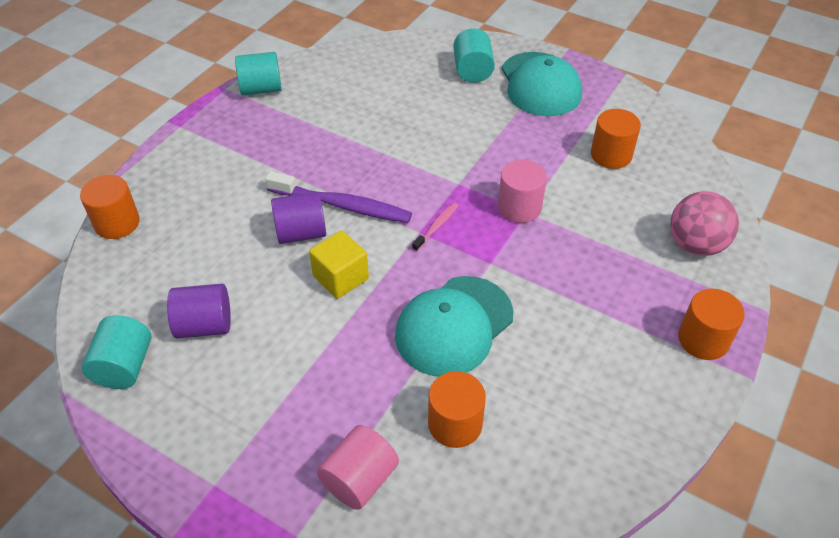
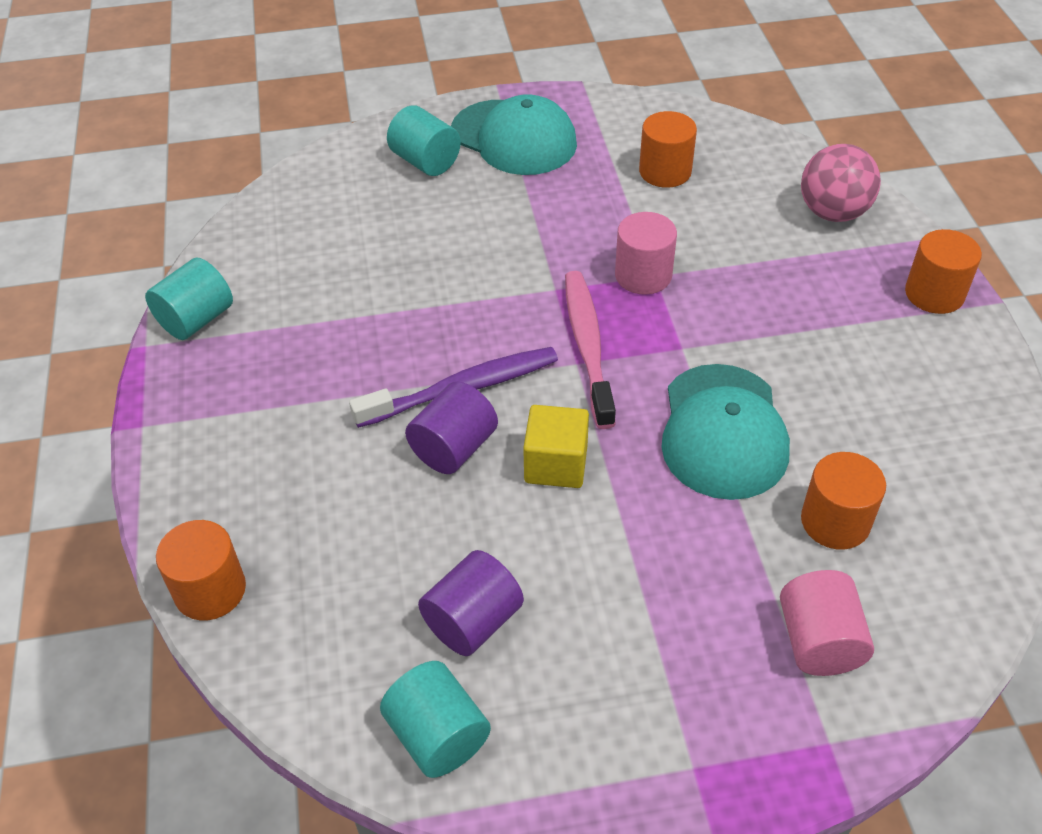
camera: 40 degrees left, 0 degrees up
(436, 226) = (587, 346): pink toothbrush -> pink toothbrush, size x2.05

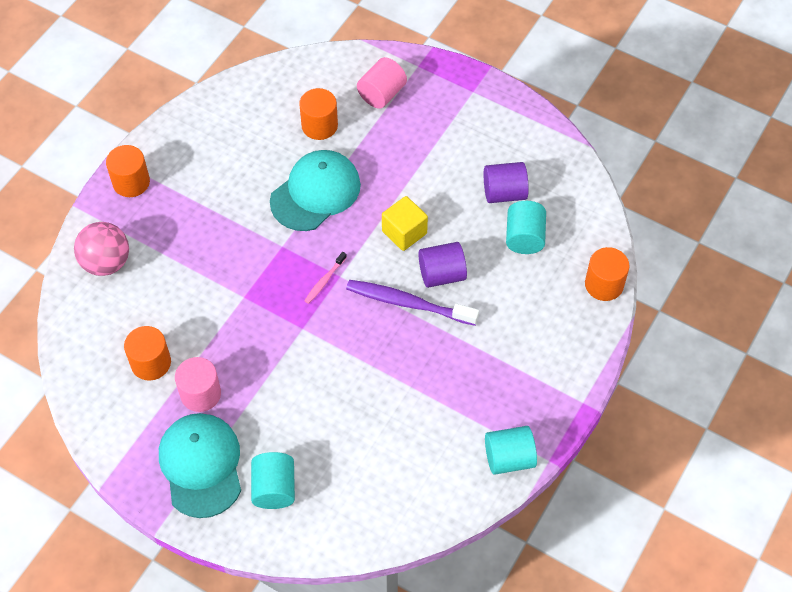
camera: 140 degrees left, 10 degrees up
(438, 735) = (554, 163): turquoise cylinder -> turquoise cylinder (524, 237)
(587, 346) = (324, 281): pink toothbrush -> pink toothbrush, size x0.49
(643, 275) = (249, 301): pink cylinder -> pink cylinder (200, 394)

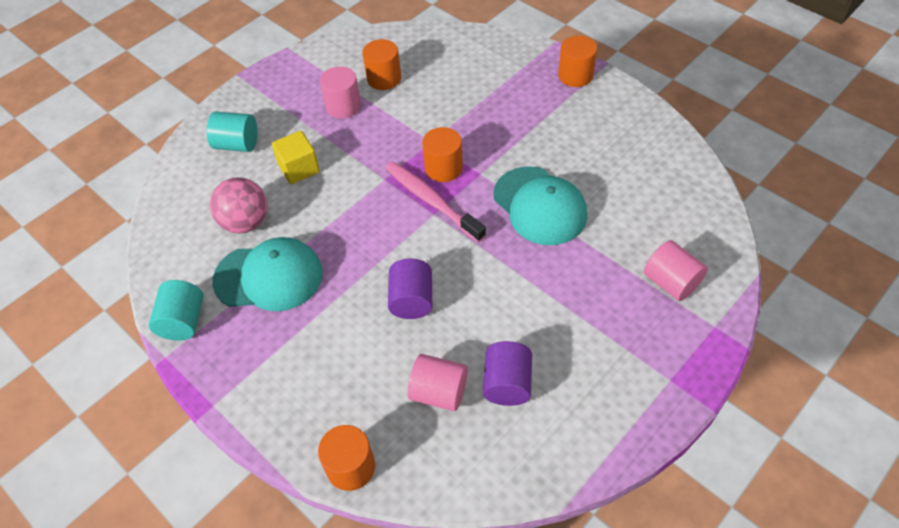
camera: 105 degrees right, 5 degrees down
(106, 262) = (491, 57): pink ball -> pink ball (245, 222)
(201, 465) = (278, 102): turquoise cap -> turquoise cap (269, 277)
(319, 125) = (629, 219): orange cylinder -> orange cylinder (443, 168)
(324, 281) = (431, 201): pink toothbrush -> pink toothbrush, size x2.05
(404, 232) = (473, 275): yellow cube -> yellow cube (299, 168)
(408, 303) = (385, 265): purple toothbrush -> none
(524, 237) = (439, 392): turquoise cylinder -> pink cylinder

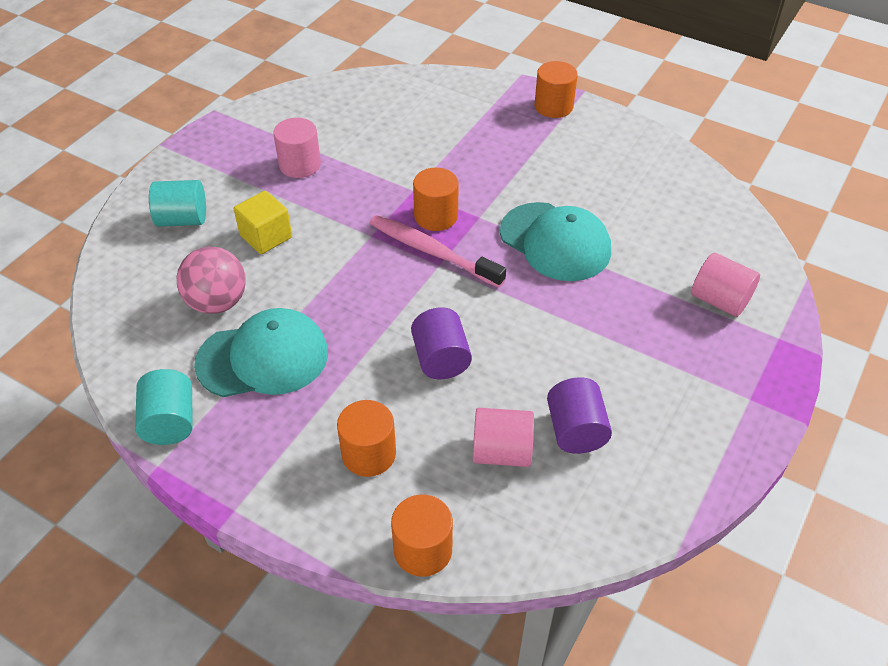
camera: 15 degrees left, 5 degrees down
(384, 78) = (339, 131): orange cylinder -> orange cylinder (369, 454)

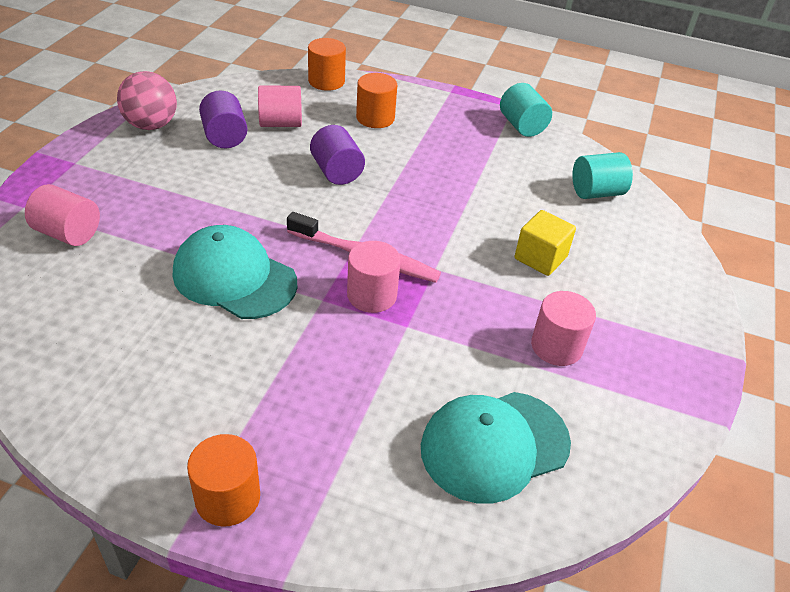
camera: 165 degrees right, 5 degrees down
(182, 219) = (635, 268): turquoise cylinder -> turquoise cylinder (596, 192)
(217, 302) = (544, 198): pink ball -> pink ball (151, 125)
(263, 358) = (480, 164): turquoise cap -> turquoise cap (494, 445)
(436, 216) = (372, 295): orange cylinder -> pink cylinder

